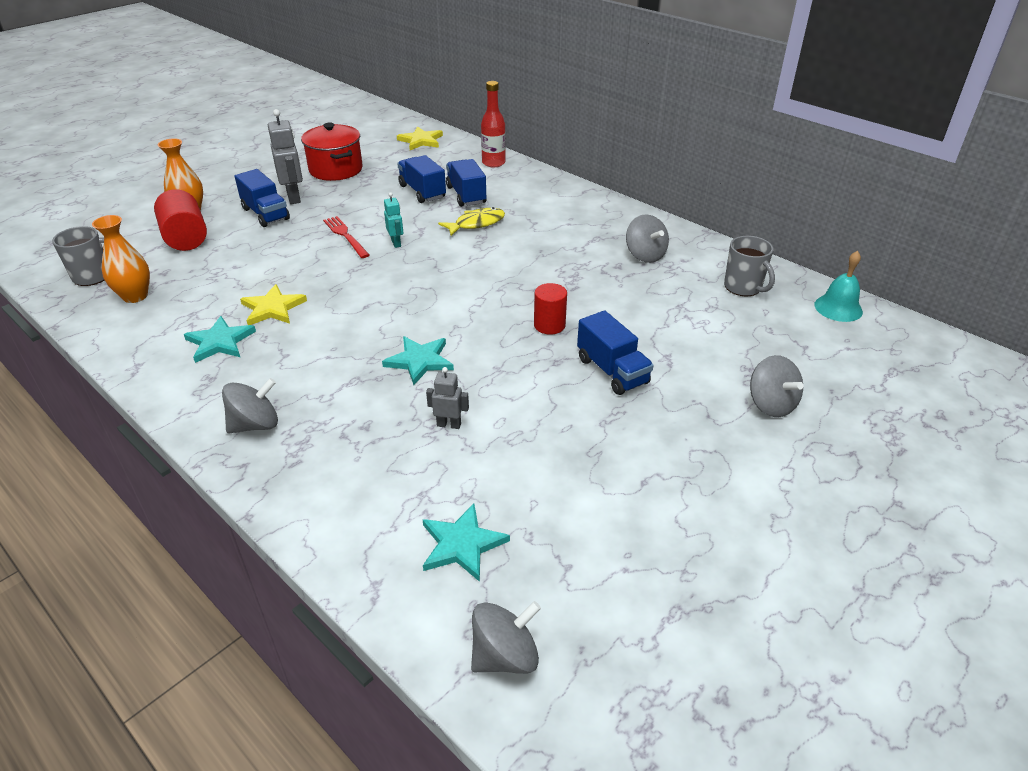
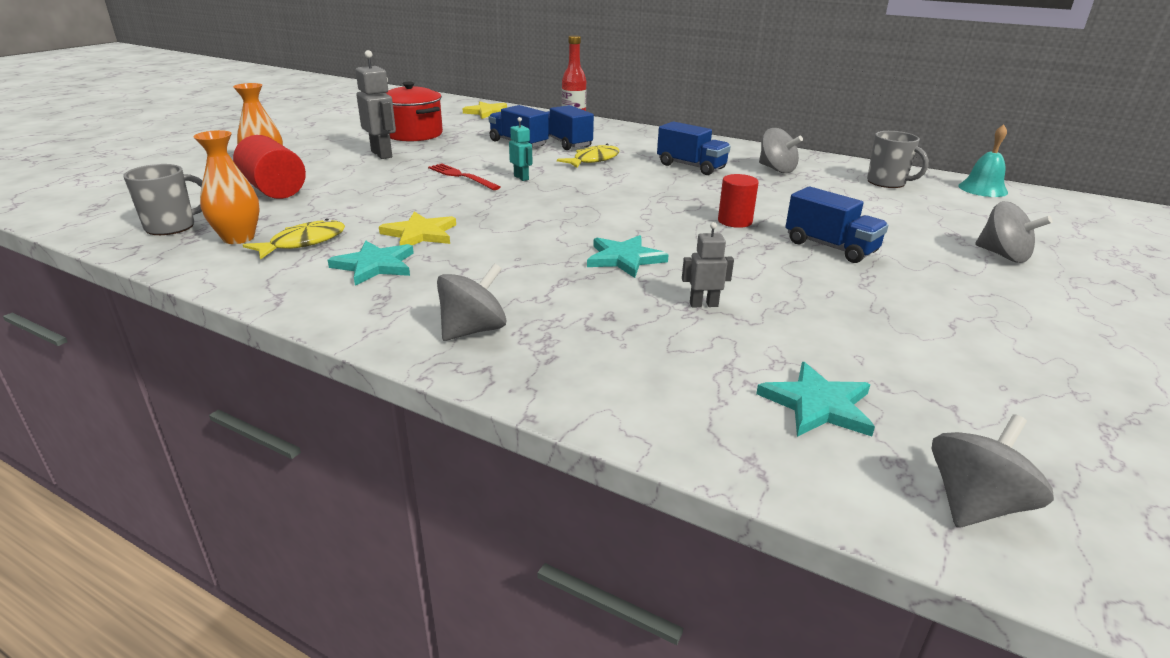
camera: 15 degrees left, 10 degrees down
(179, 308) = (303, 243): none -> yellow fish
(265, 214) = (358, 167): blue truck -> blue truck (691, 166)

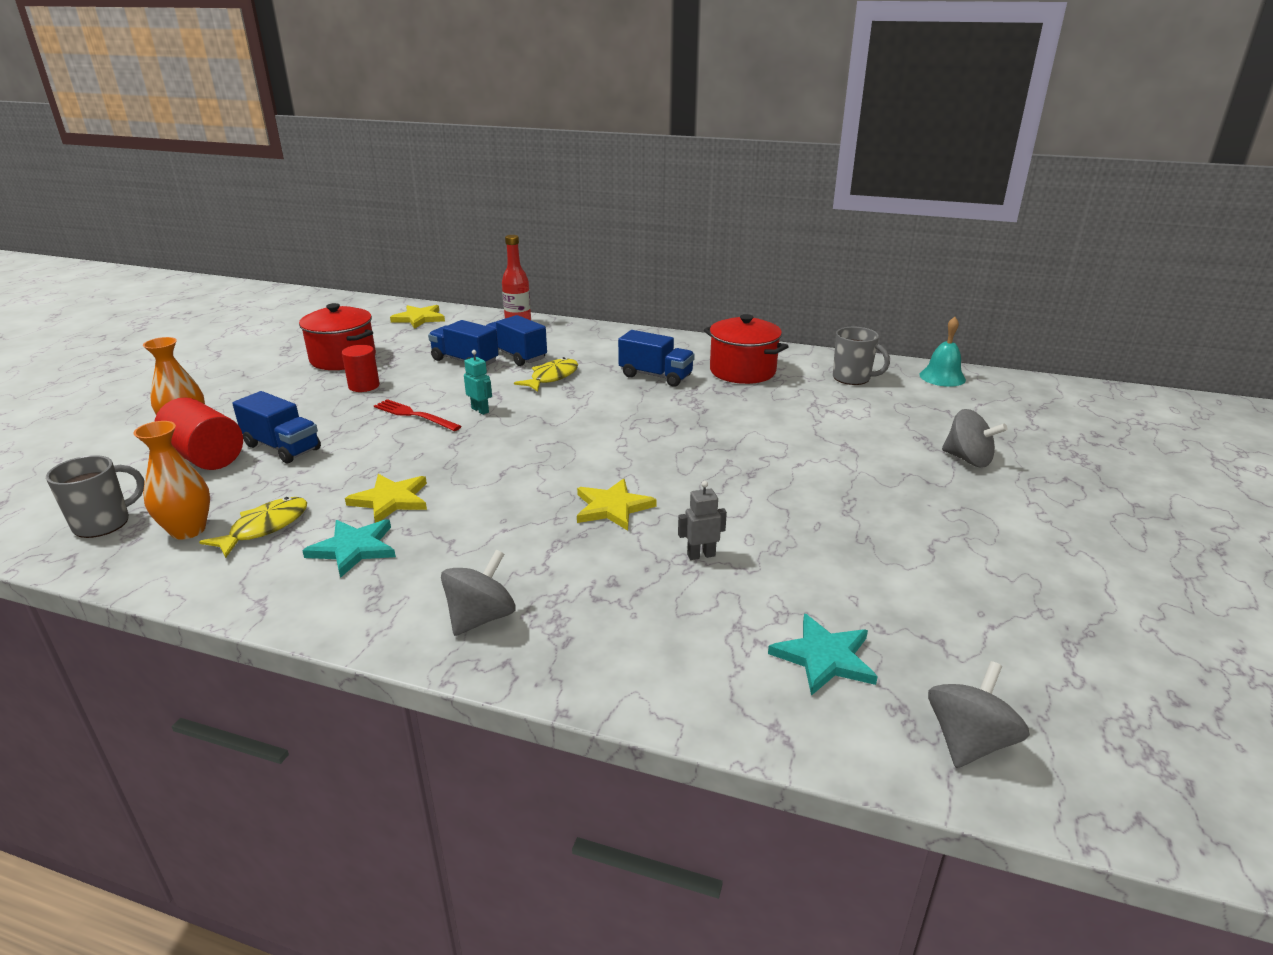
camera: 10 degrees left, 0 degrees up
(382, 154) = (315, 392): grey robot -> none
(624, 259) = (612, 507): turquoise star -> yellow star
(735, 221) = (712, 445): red cylinder -> red cylinder (364, 386)
(776, 169) = (742, 371): grey spinning top -> red pot
(830, 247) = (809, 468): blue truck -> blue truck (282, 447)

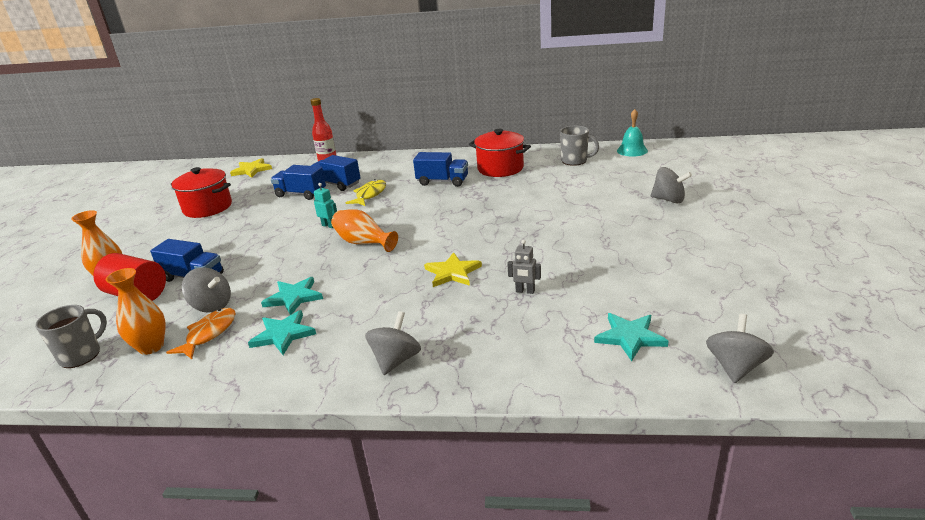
camera: 10 degrees left, 0 degrees up
(264, 528) = (209, 334): yellow fish -> orange fish
(286, 490) = (212, 305): none -> grey spinning top
(364, 386) = (233, 224): red cylinder -> none
(391, 500) = (294, 297): yellow star -> turquoise star
(414, 415) = (282, 237): red fork -> none
(514, 442) = (363, 243): none -> orange vase
(701, 555) = (525, 291): grey robot -> grey robot turned 135 degrees counterclockwise

